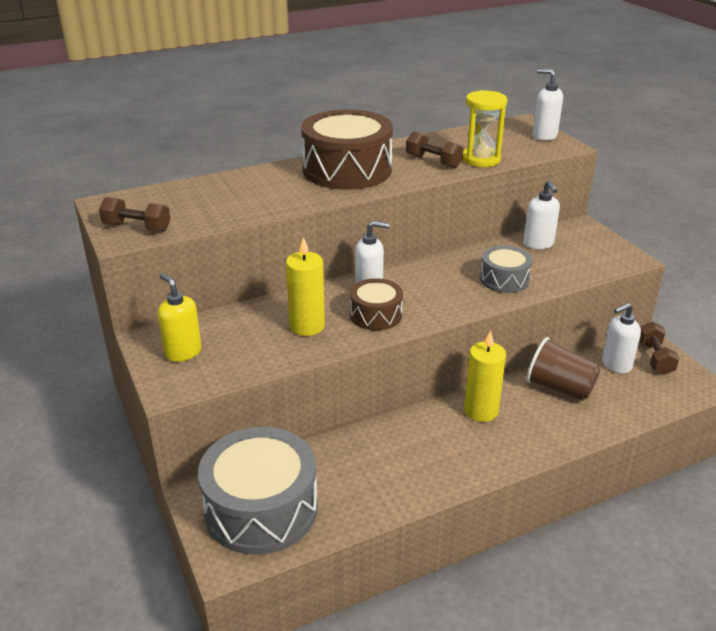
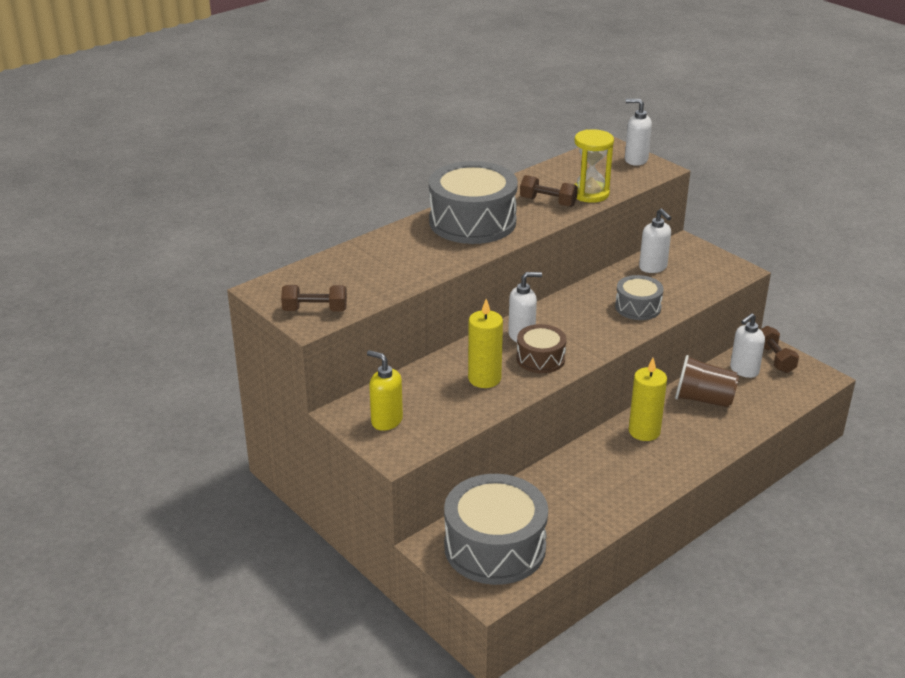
camera: 15 degrees left, 0 degrees up
(347, 170) = (472, 222): brown drum -> grey drum

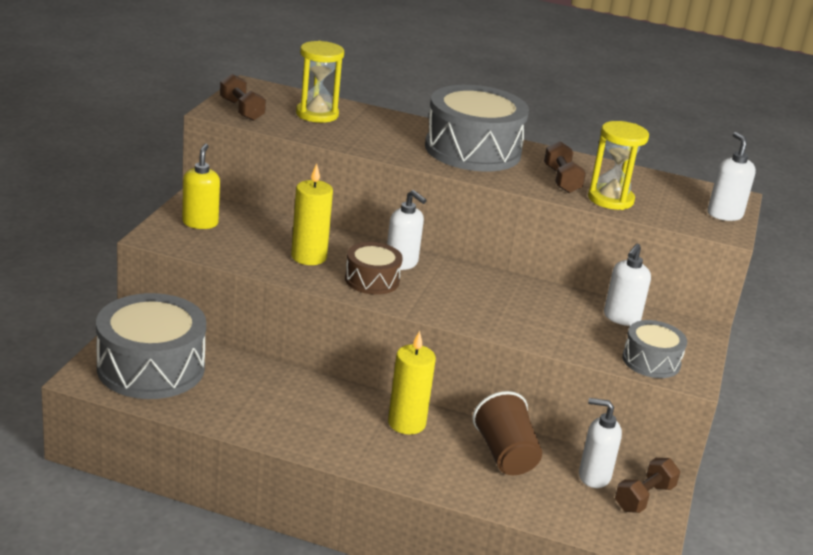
camera: 55 degrees right, 5 degrees down
(352, 273) = (317, 114): none -> yellow hourglass
(638, 307) = (529, 321): grey drum -> grey drum (651, 361)

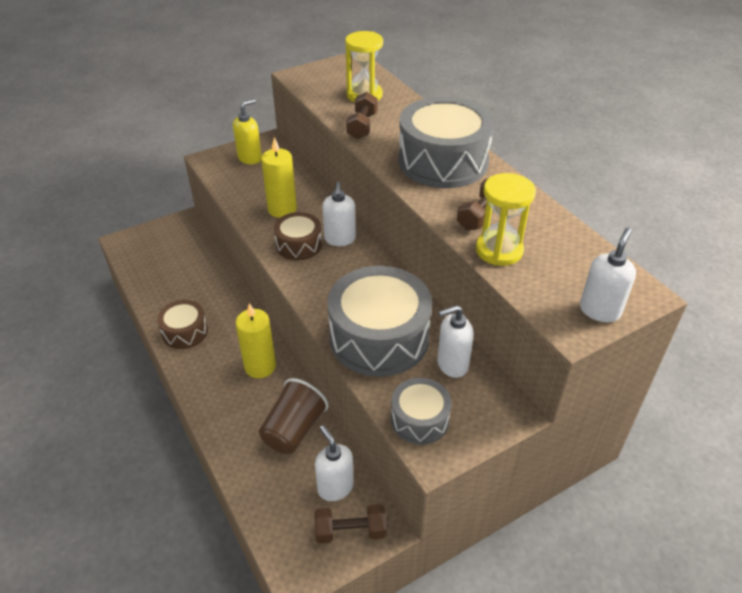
camera: 45 degrees right, 15 degrees up
(151, 368) = (165, 250): grey drum -> grey drum (379, 337)
(241, 110) = (314, 78): brown dumbbell -> brown dumbbell (362, 126)
(290, 428) = (185, 332): none -> brown drum

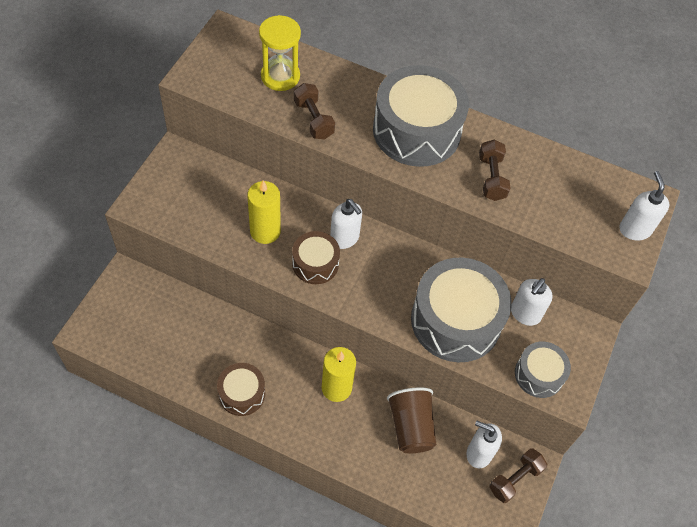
camera: 40 degrees left, 15 degrees up
(250, 158) = (177, 184): yellow soap dispenser -> none
(499, 250) = (531, 208): yellow hourglass -> none

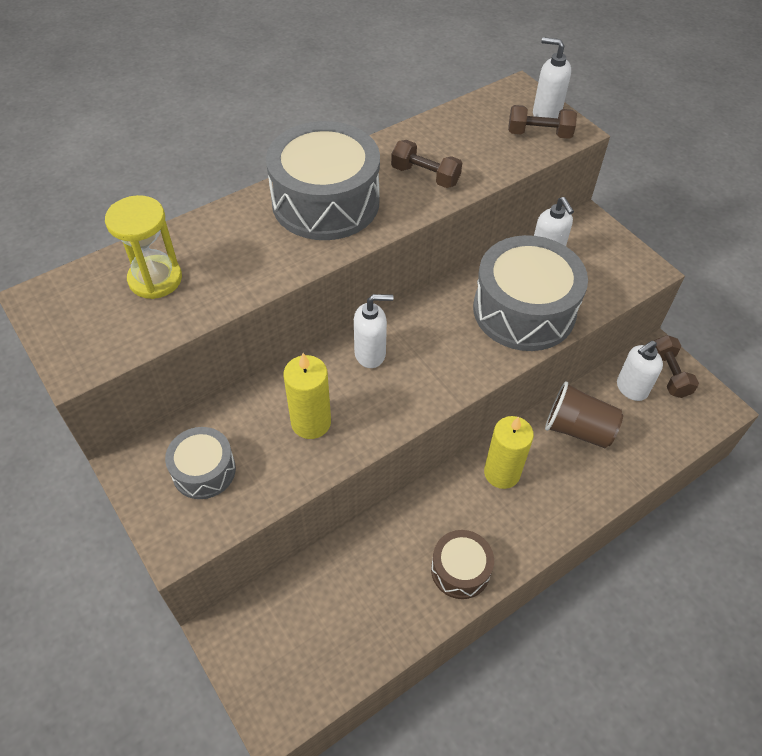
camera: 55 degrees left, 5 degrees down
(313, 119) = (242, 277): brown dumbbell -> brown dumbbell (539, 134)
(315, 263) = (385, 395): brown drum -> none
(539, 374) = (615, 279): grey drum -> grey drum (204, 470)

